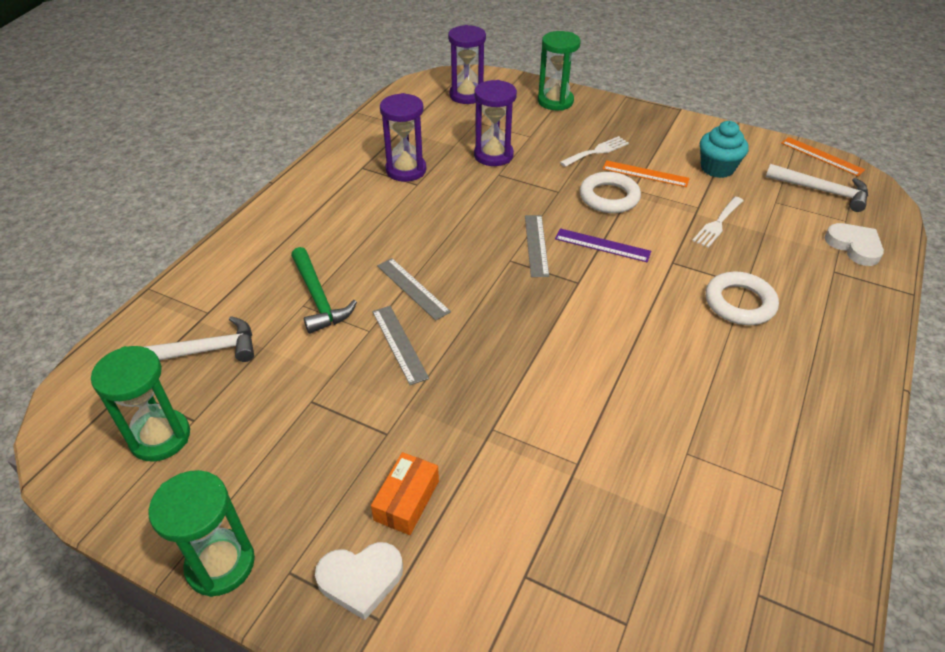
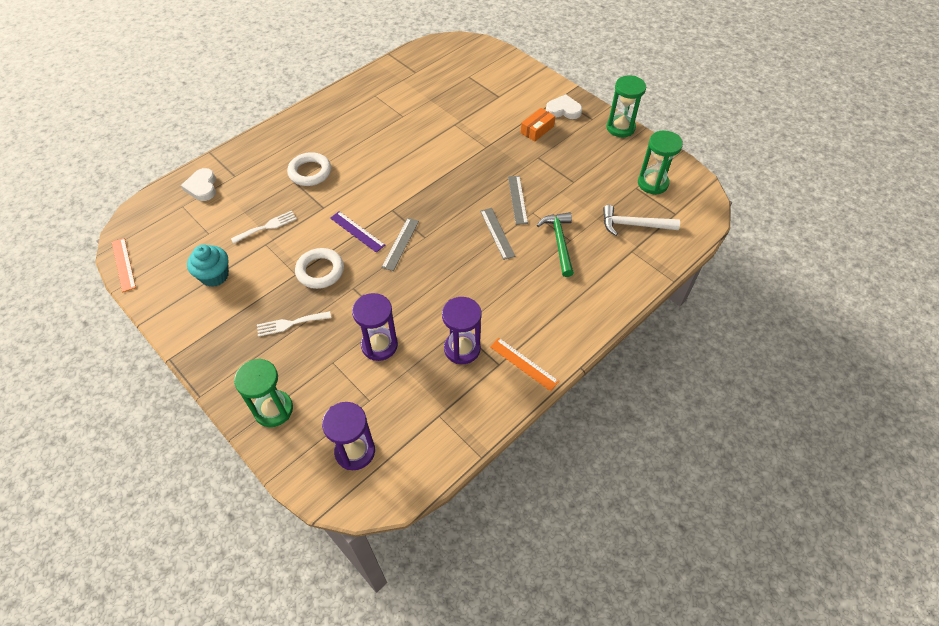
camera: 160 degrees left, 10 degrees up
(645, 174) = (273, 286): orange ruler -> orange ruler (524, 364)
(822, 191) = (166, 232): white hammer -> none

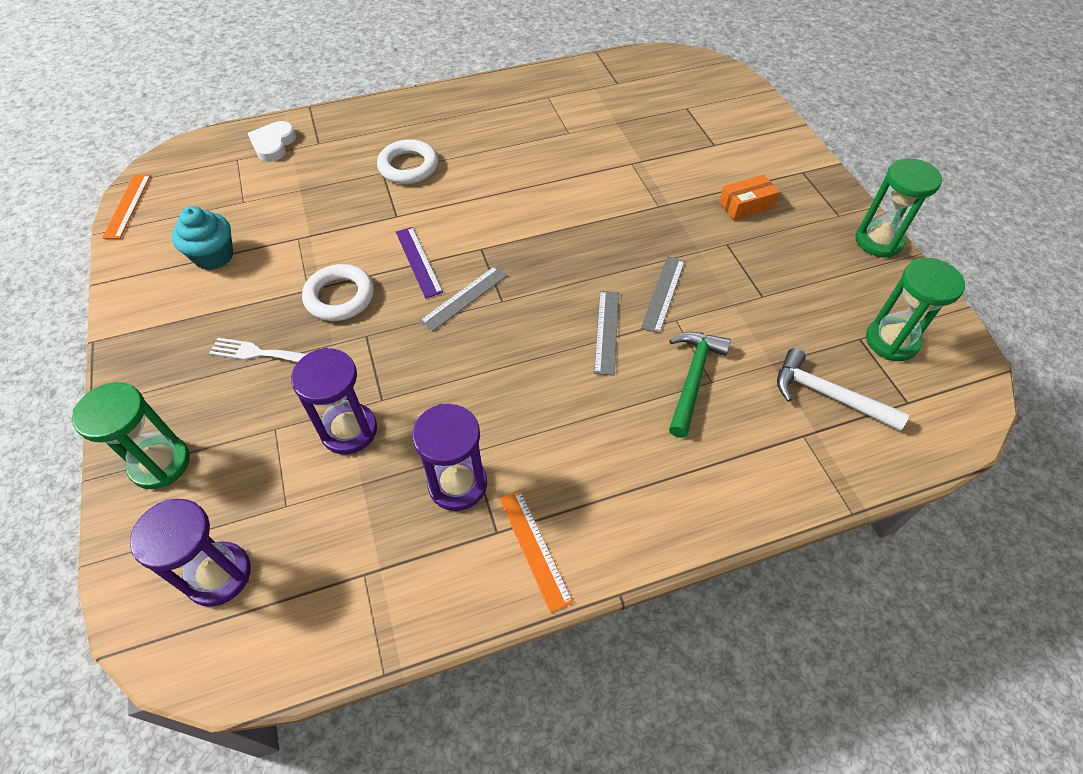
camera: 25 degrees right, 0 degrees up
(267, 226) = (314, 217): white fork -> none
(563, 110) = (801, 190): white heart -> none

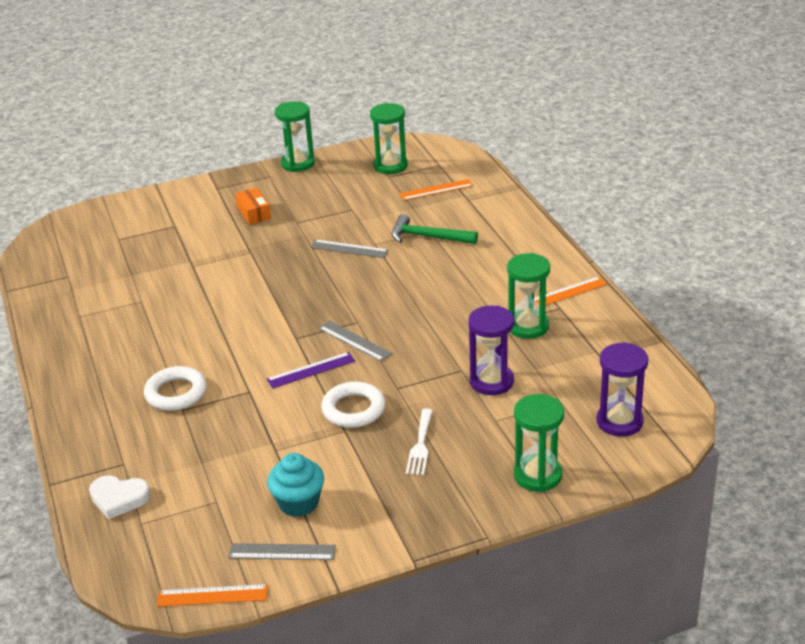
camera: 90 degrees left, 20 degrees down
(457, 484) = (528, 326): purple hourglass -> green hourglass
(606, 331) = (387, 272): grey ruler -> grey ruler (282, 552)
(827, 395) = (436, 190): white hammer -> orange ruler

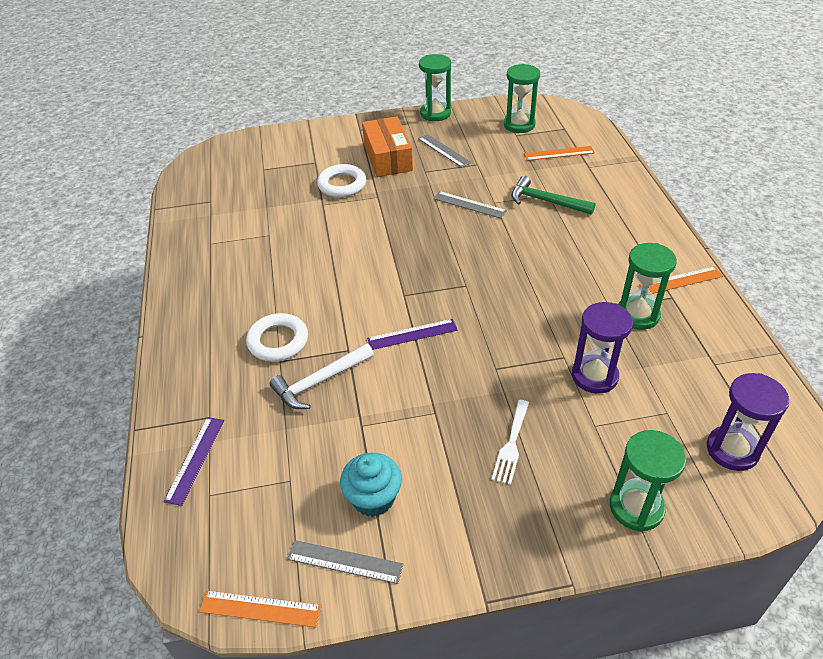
camera: 10 degrees right, 10 degrees up
(119, 498) = (195, 459): white heart -> purple ruler
(226, 421) = (319, 381): none -> white hammer
(254, 213) = (388, 158): orange box -> orange box, size x1.72
(353, 409) = (448, 388): white ring -> white ring (342, 185)
(354, 341) = (460, 306): grey ruler -> grey ruler (444, 150)

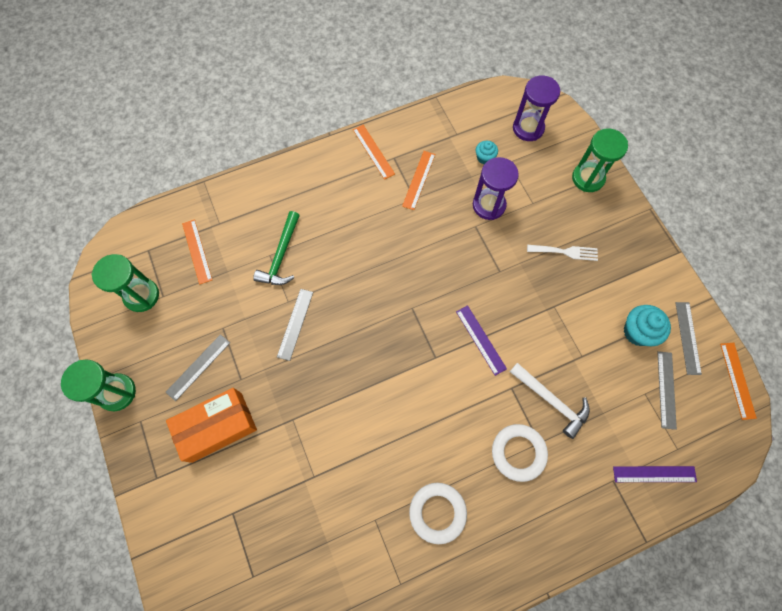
camera: 105 degrees left, 25 degrees up
(285, 507) = (666, 389): none -> grey ruler
(342, 185) = (275, 465): white ring -> white ring (437, 512)
(637, 315) = (419, 180): green hourglass -> orange ruler
(673, 386) = (484, 158): none -> turquoise cupcake

